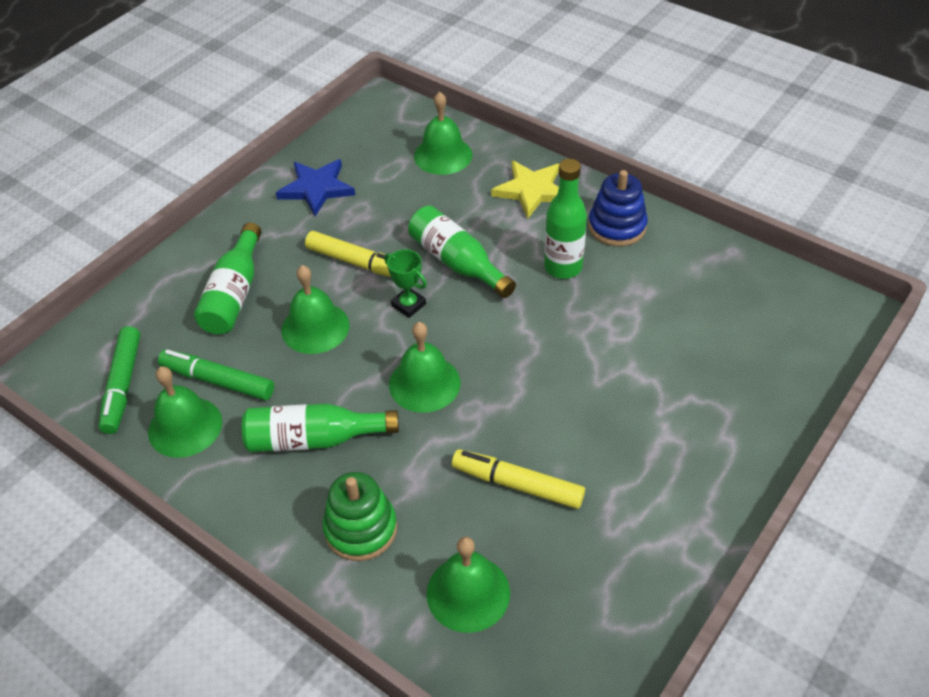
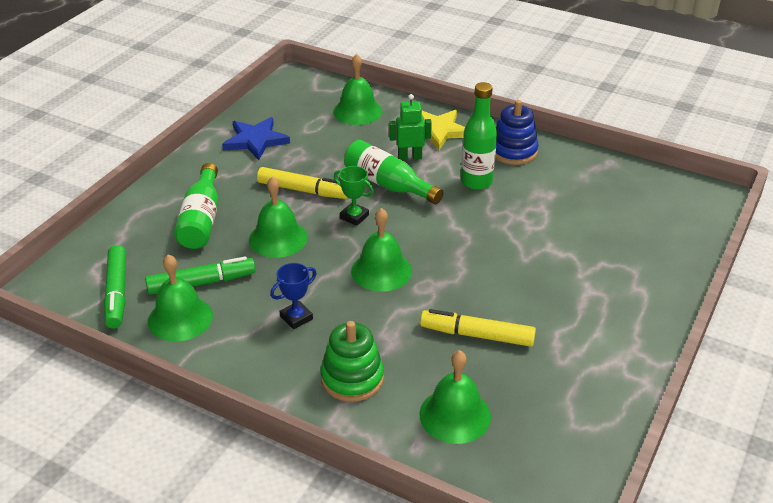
camera: 10 degrees left, 10 degrees down
(218, 381) = (202, 283): green marker -> green marker turned 150 degrees clockwise
(314, 439) = (296, 318): green bottle -> blue trophy
(491, 225) = (410, 157): none -> green robot

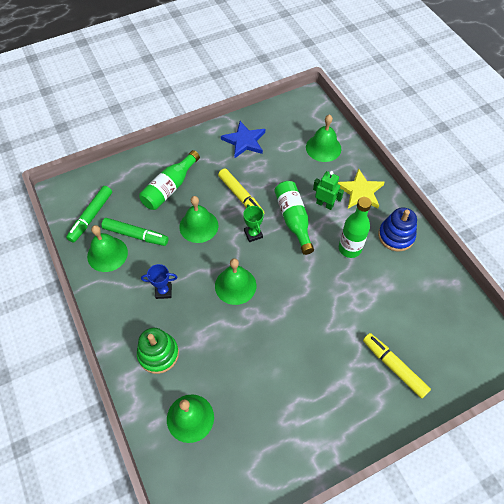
camera: 35 degrees right, 20 degrees up
(477, 335) = (249, 369): yellow marker -> yellow marker (394, 367)

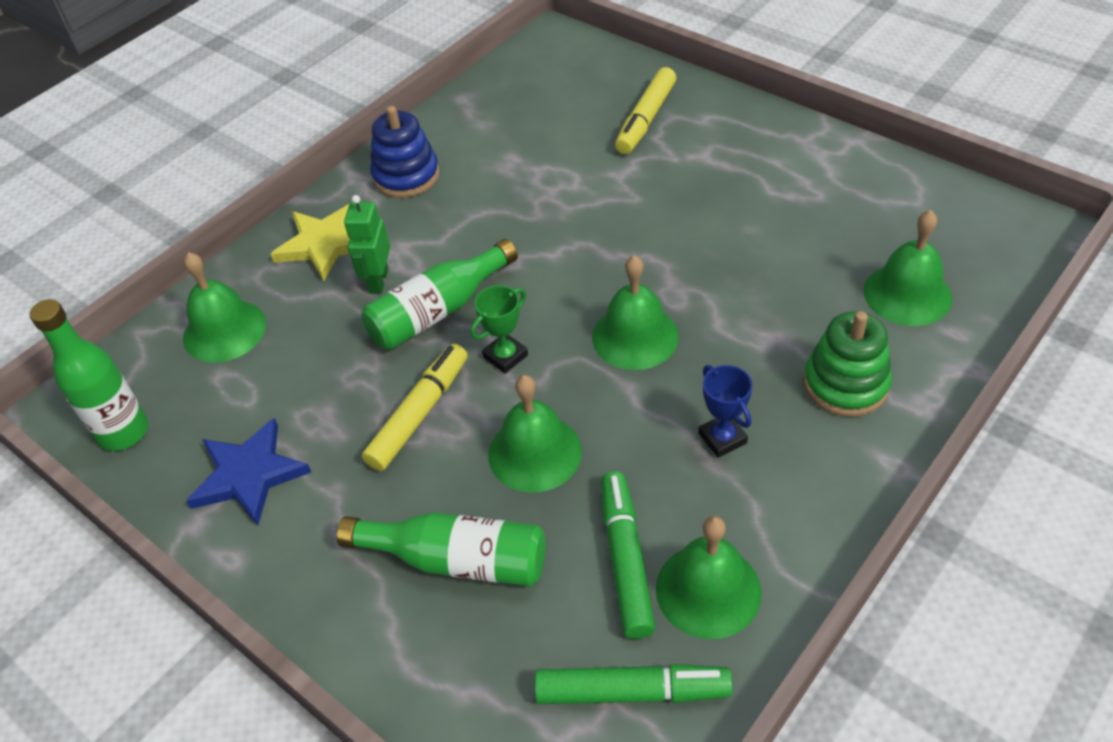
camera: 110 degrees left, 10 degrees down
(349, 248) = (463, 220): green bottle -> green bottle (123, 432)

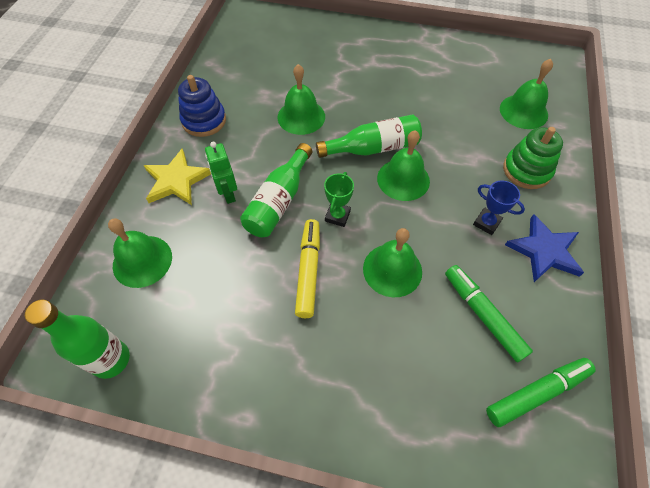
camera: 30 degrees left, 10 degrees up
(249, 474) = (222, 354): blue star -> blue star (544, 251)
(457, 560) = (390, 356): green bottle -> green bottle (373, 148)
(645, 119) = (327, 49): yellow marker -> none
(708, 590) = (536, 314): green bell -> green bell (301, 116)

